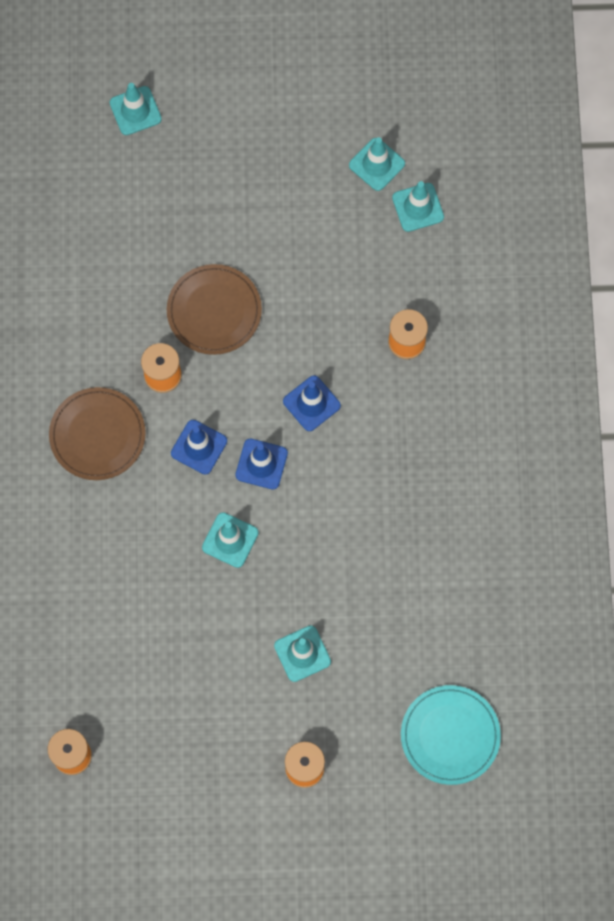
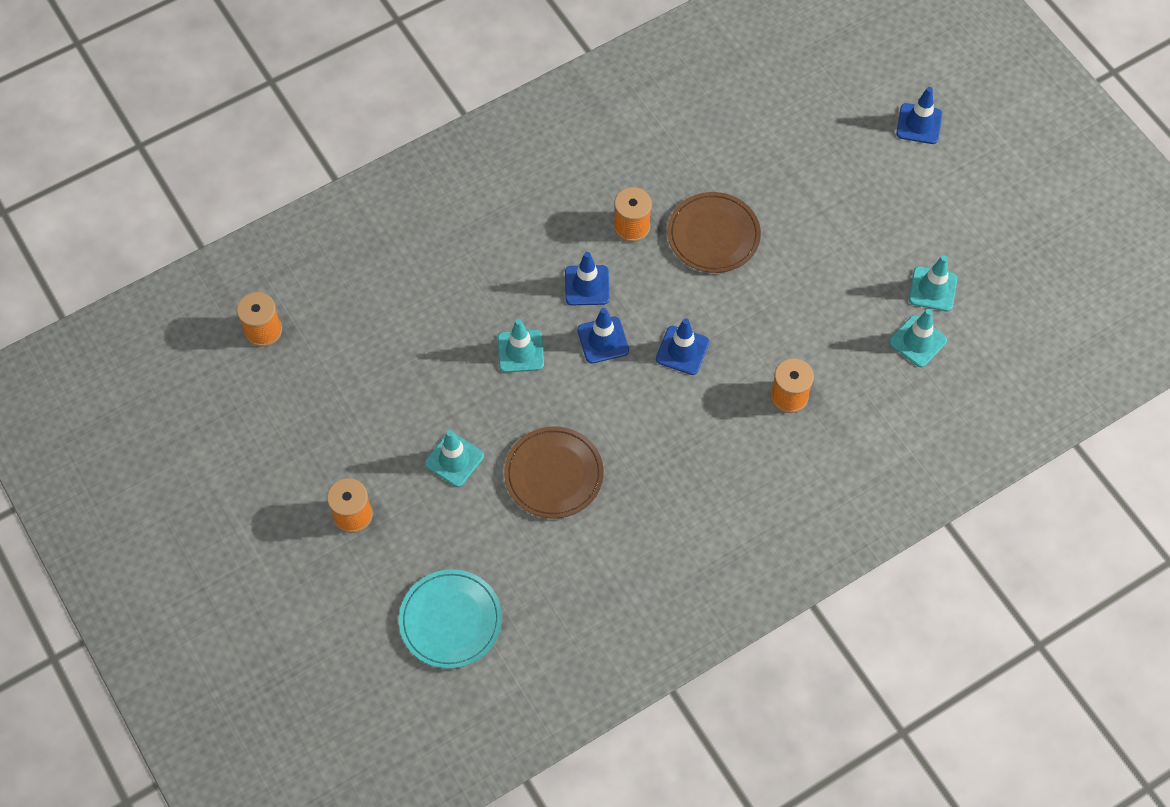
camera: 60 degrees right, 10 degrees down
(97, 435) = (548, 206): brown plate -> brown plate (553, 474)
(135, 111) = (845, 89): turquoise traffic cone -> none
(210, 73) = (919, 124): none -> blue traffic cone

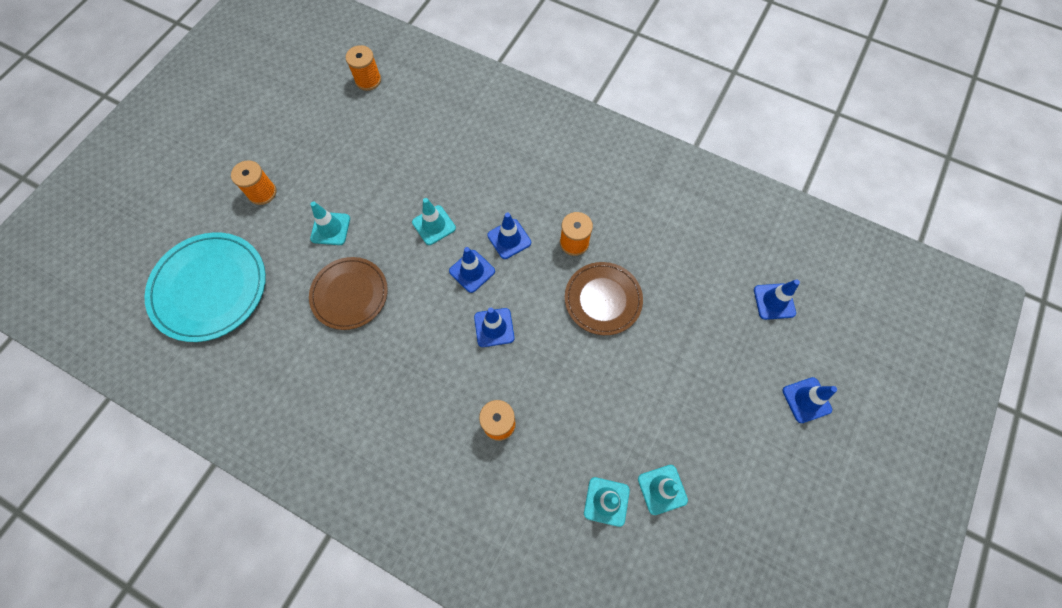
camera: 60 degrees right, 5 degrees up
(450, 620) = (209, 288): turquoise plate -> turquoise plate, size x1.51
(808, 89) = (774, 301): none -> blue traffic cone

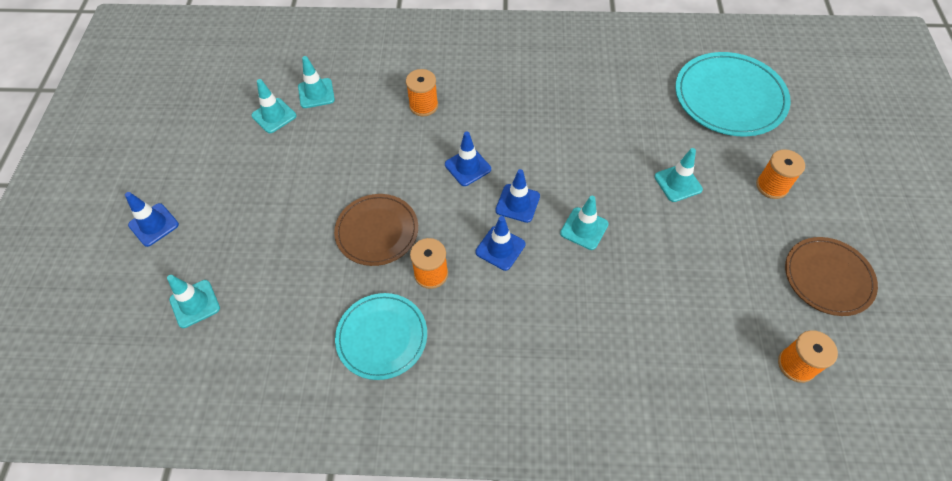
camera: 155 degrees right, 10 degrees down
(349, 294) = (612, 140): brown plate -> brown plate (828, 277)
(631, 211) = (382, 337): none -> turquoise plate
(774, 301) = (195, 304): blue traffic cone -> turquoise traffic cone

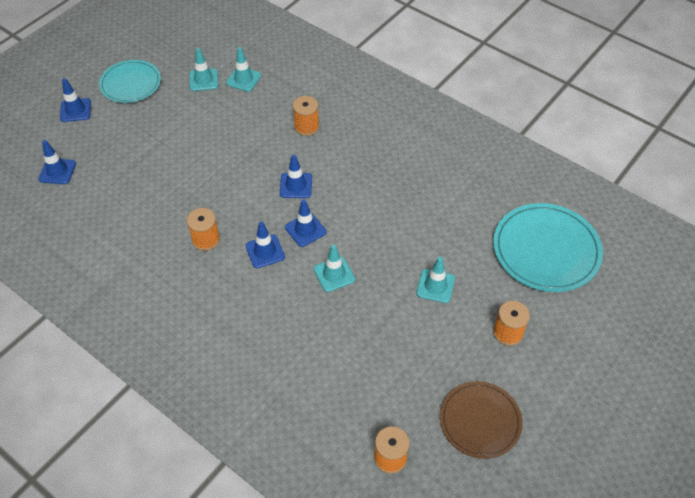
camera: 35 degrees right, 5 degrees down
(195, 304) = (57, 171): turquoise traffic cone -> blue traffic cone
(377, 231) = (198, 192): brown plate -> none
(382, 337) = (141, 258): turquoise plate -> turquoise plate (130, 84)

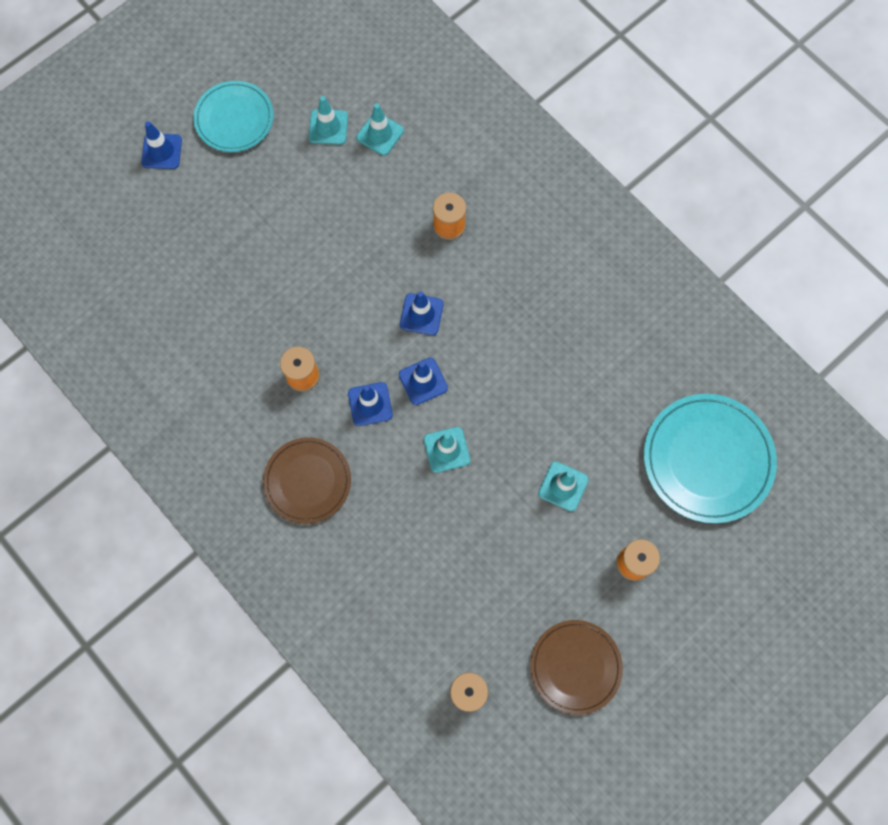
camera: 10 degrees right, 20 degrees up
(57, 171) = (134, 245): blue traffic cone -> none
(220, 314) = (307, 481): none -> brown plate

